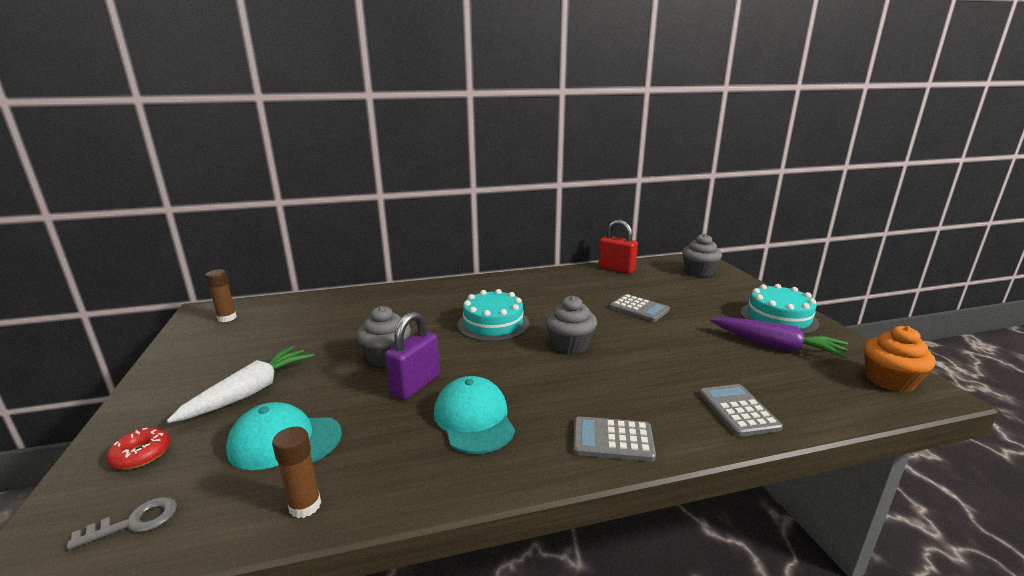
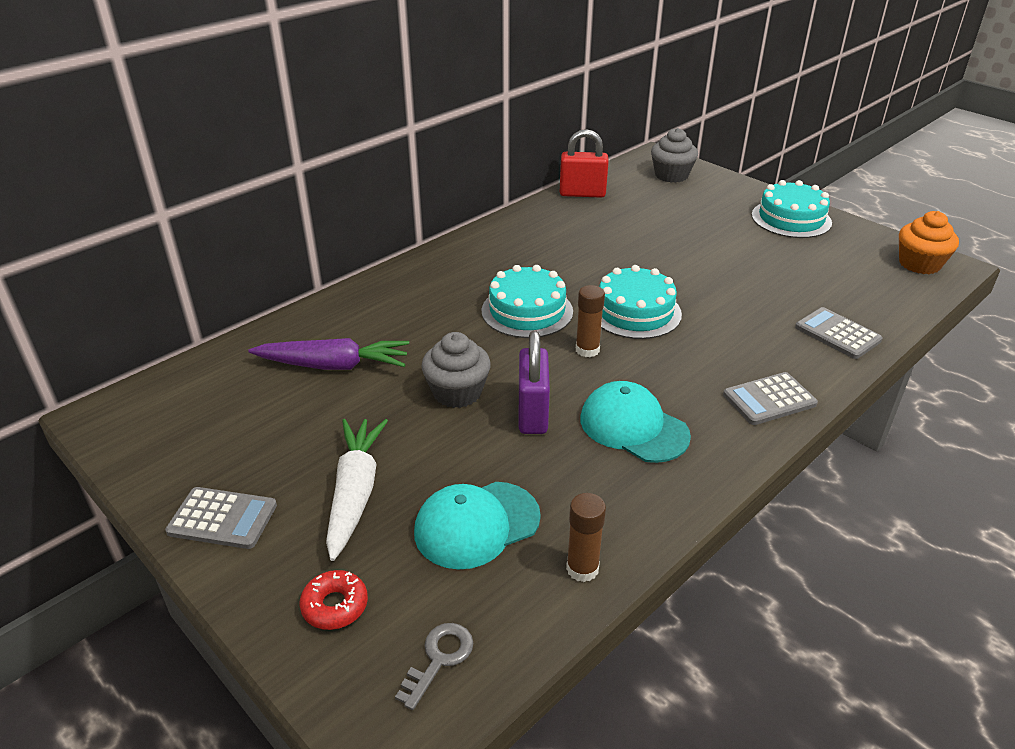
camera: 30 degrees left, 15 degrees up
(227, 318) = (159, 414): brown glue stick -> brown glue stick (587, 350)
(570, 344) = (635, 312): grey cupcake -> turquoise cake
(639, 309) = (658, 244): grey calculator -> grey calculator (222, 518)
(776, 346) = (814, 254): purple carrot -> purple carrot (333, 366)

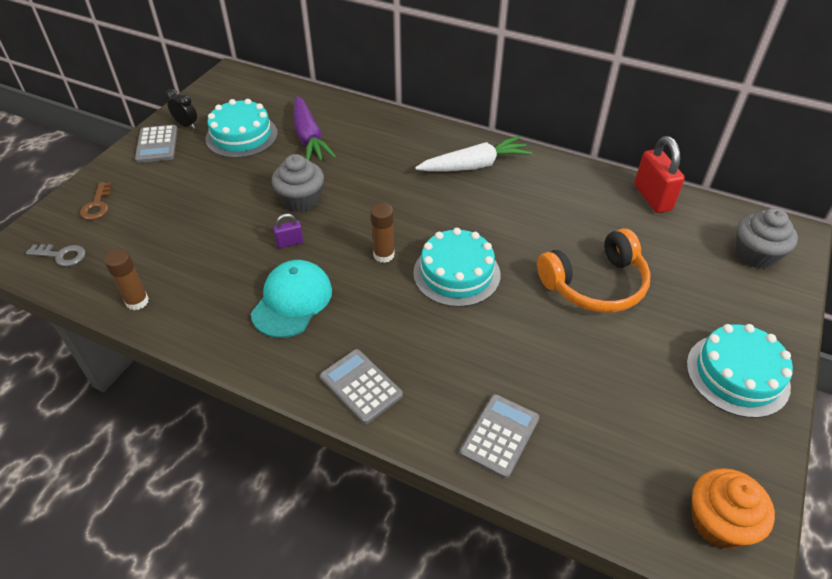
camera: 70 degrees right, 10 degrees up
(197, 479) = (186, 125): none -> black clock
(335, 606) = (97, 205): red donut -> brown key
(355, 493) = (188, 185): white carrot -> white carrot (474, 166)
(476, 524) = (169, 243): turquoise cap -> none
(527, 311) = (422, 209): turquoise cake -> turquoise cake (241, 136)
(533, 413) = (290, 242): purple padlock -> purple padlock, size x0.51
(677, 247) = (595, 284): none -> orange headphones

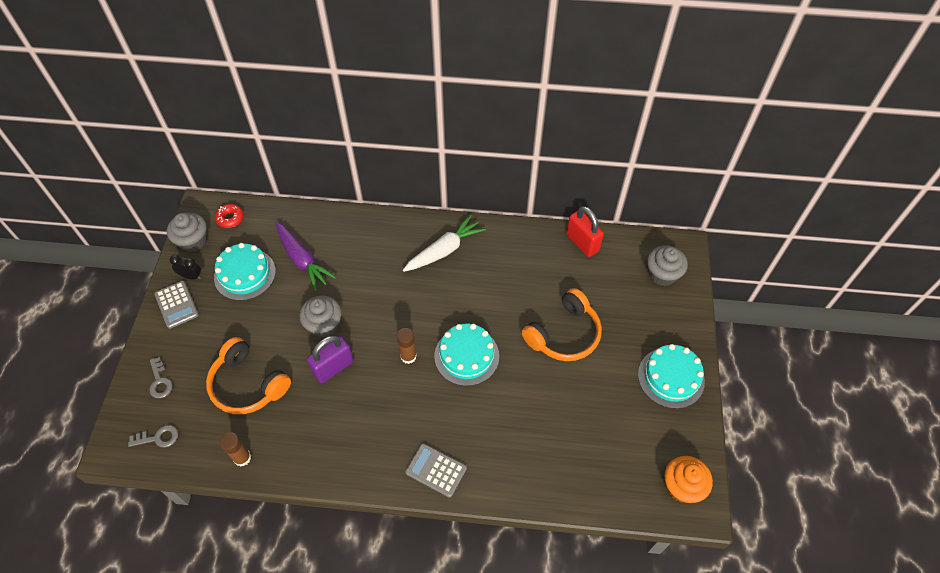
camera: 20 degrees left, 10 degrees up
(97, 205) = (160, 381): brown key -> grey key
(186, 232) = (248, 384): none -> orange headphones
(206, 97) = (193, 241): none -> grey cupcake
(254, 88) = (230, 218): none -> red donut
(290, 242) = (333, 368): purple padlock -> purple padlock, size x1.96
(292, 301) = (358, 418): turquoise cap -> none
(499, 435) = (538, 474): grey calculator -> none

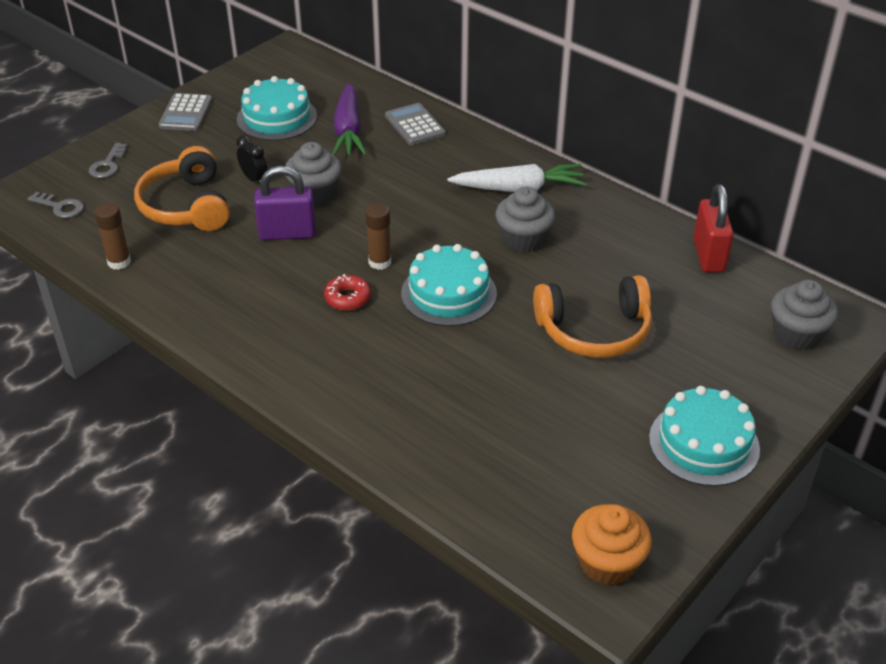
camera: 35 degrees right, 15 degrees down
(191, 276) = (223, 97): black clock -> black clock (254, 179)
(193, 241) = (253, 71): grey cupcake -> grey cupcake (523, 239)
(230, 218) = (308, 68): red donut -> red donut (347, 298)
(436, 470) = (306, 377): grey calculator -> grey calculator (414, 125)

